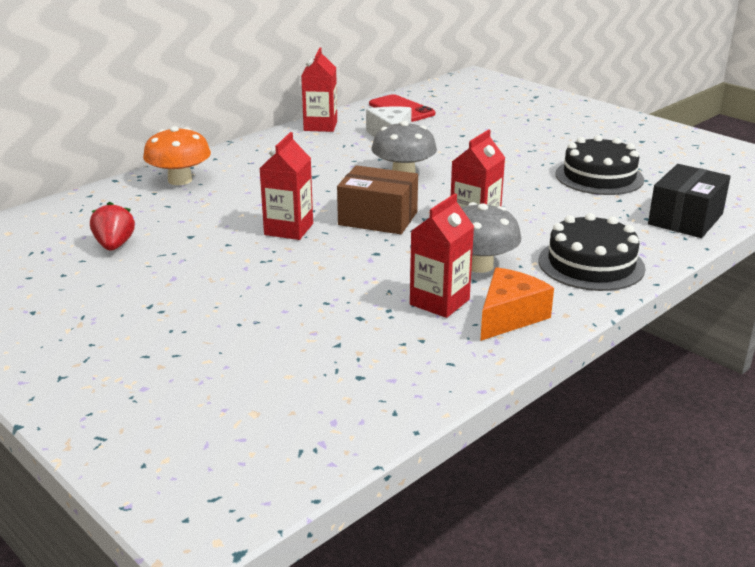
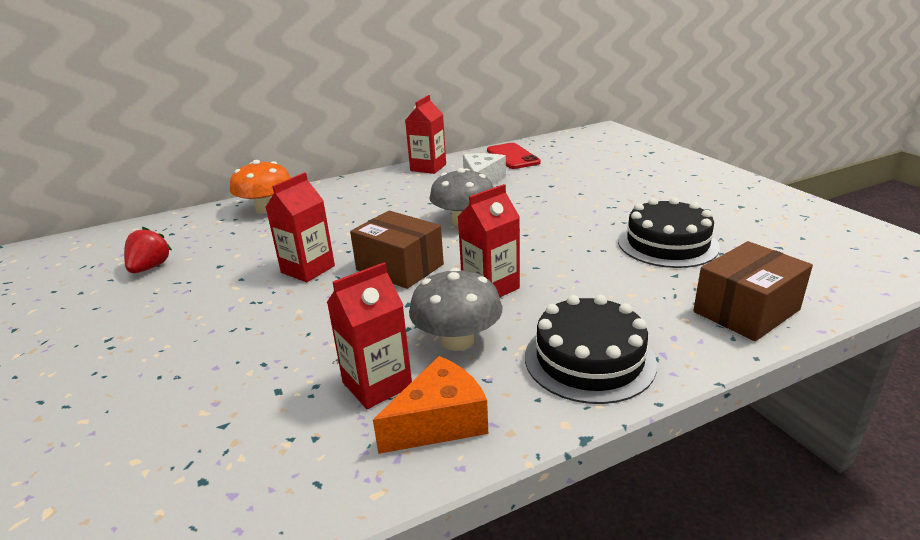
camera: 20 degrees right, 0 degrees up
(685, 219) = (746, 311): black box -> brown box

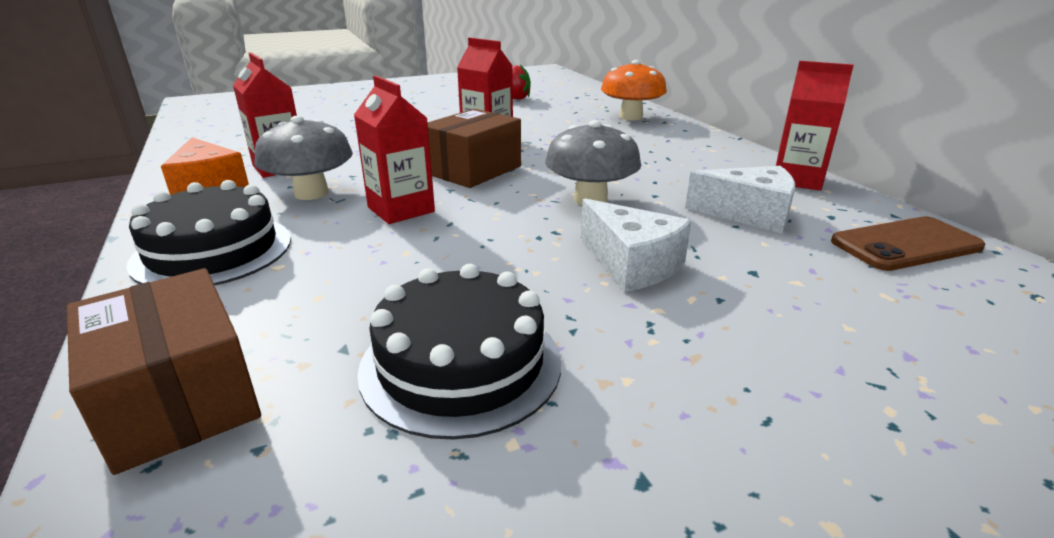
camera: 90 degrees right, 0 degrees up
(513, 156) = (906, 245): red phone -> brown phone
(553, 210) = (631, 264): none -> white cheese

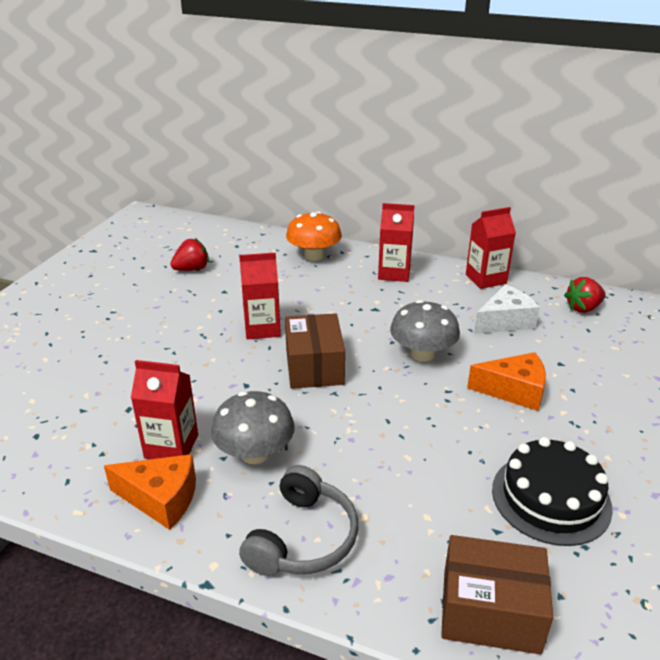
camera: 45 degrees left, 5 degrees up
(213, 251) = (303, 538): black cake -> grey headphones
(401, 209) = (341, 428): red carton -> red carton (394, 273)
(631, 264) = (514, 391): white cheese -> orange cheese
(906, 245) = (583, 308): brown phone -> red strawberry

